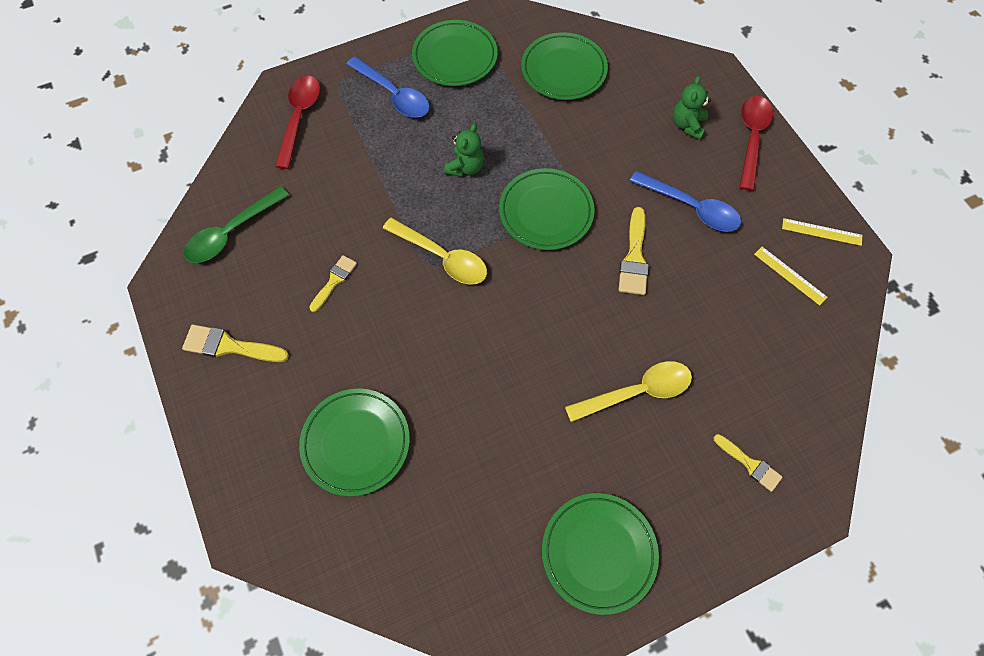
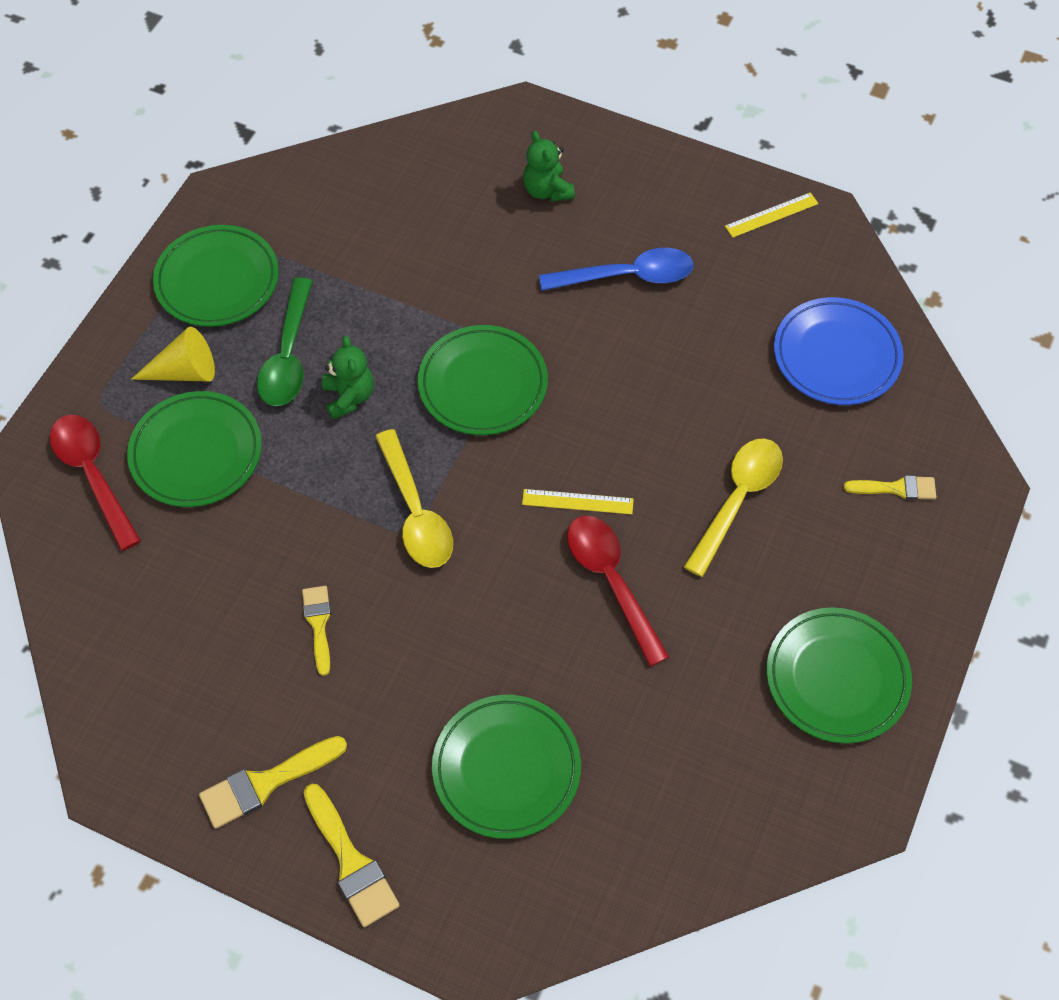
camera: 40 degrees left, 5 degrees down
(232, 232) = (141, 661): green spoon -> green spoon (288, 355)
(393, 94) = (184, 372): blue spoon -> yellow cone
(442, 257) = (415, 512): yellow spoon -> yellow spoon turned 75 degrees clockwise
(563, 70) = (359, 215): green plate -> green plate (196, 453)
(634, 257) = (616, 368): yellow brush -> yellow brush (351, 862)
(751, 139) = (624, 163): red spoon -> red spoon (612, 582)
(786, 349) = (836, 355): none -> blue plate
(790, 275) = (779, 280): yellow ruler -> yellow ruler (577, 502)

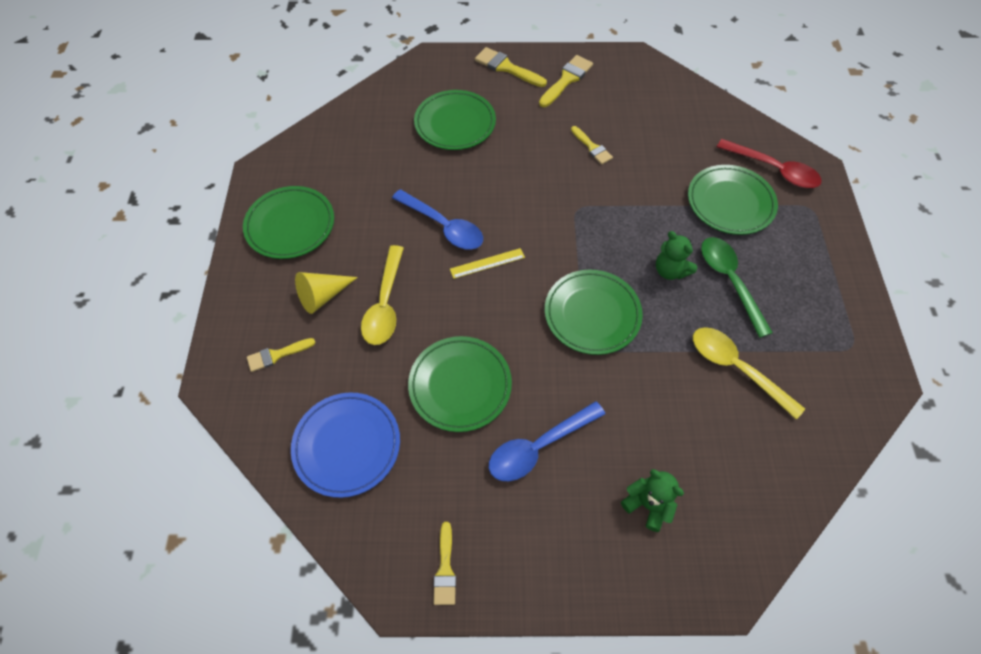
camera: 155 degrees right, 0 degrees up
(184, 372) = (781, 245): yellow cone -> yellow cone (323, 296)
(217, 280) = (820, 313): green plate -> green plate (460, 385)
(415, 512) = (581, 220): yellow spoon -> yellow spoon (736, 368)
(612, 582) = (443, 226): red spoon -> blue spoon
(771, 215) = (445, 569): yellow ruler -> yellow brush

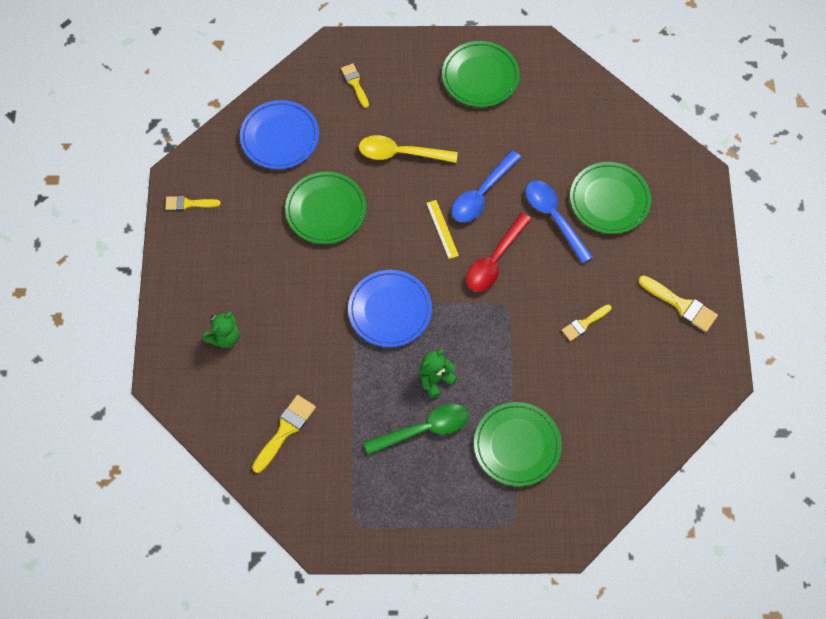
camera: 90 degrees right, 5 degrees up
(323, 296) = (408, 108): yellow cone -> none
(506, 67) = (694, 247): yellow brush -> yellow brush (285, 430)
(539, 446) = (273, 265): blue spoon -> blue spoon (554, 218)
(592, 314) = (390, 310): green plate -> blue plate
(736, 368) = (335, 420): yellow spoon -> none
(773, 169) = (562, 496): red spoon -> red spoon (495, 260)

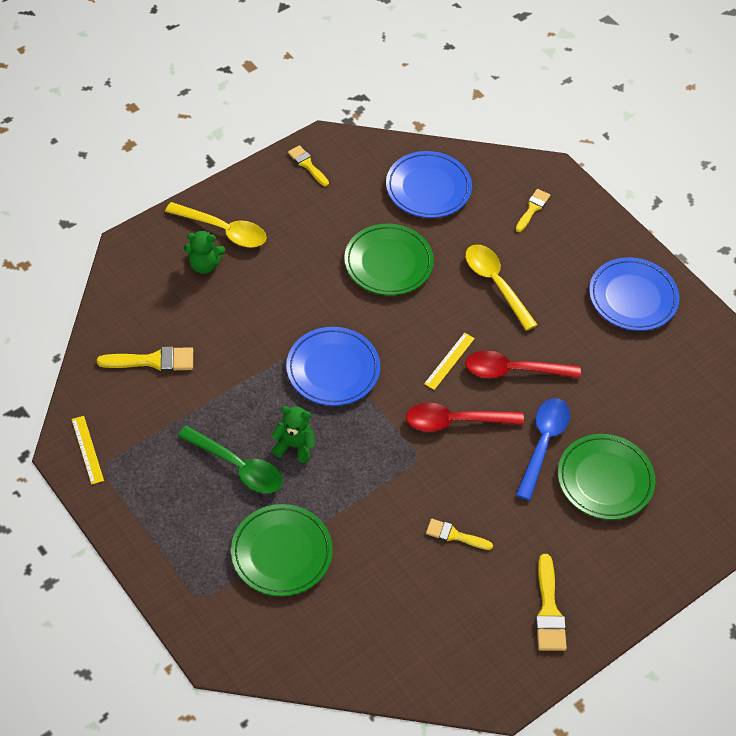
camera: 50 degrees right, 10 degrees down
(202, 303) = (223, 230): none -> yellow spoon
(330, 526) = (87, 449): none -> yellow ruler
(480, 77) = (633, 297): green plate -> blue plate
(482, 194) = (514, 370): blue spoon -> red spoon

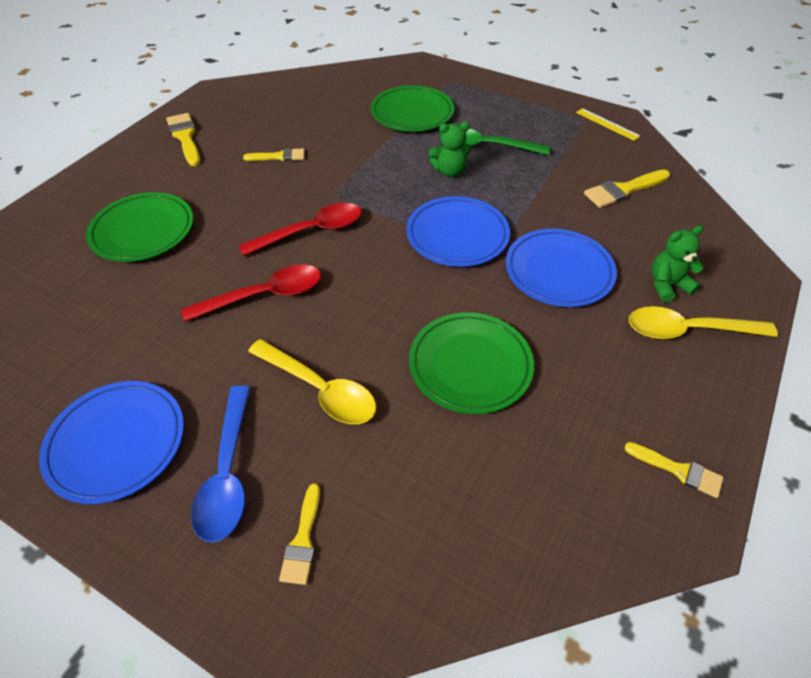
camera: 160 degrees right, 5 degrees down
(428, 188) = (483, 507): blue plate -> blue plate (558, 271)
(449, 361) = (341, 281): yellow ruler -> none
(543, 444) = (214, 240): blue spoon -> blue spoon (228, 472)

